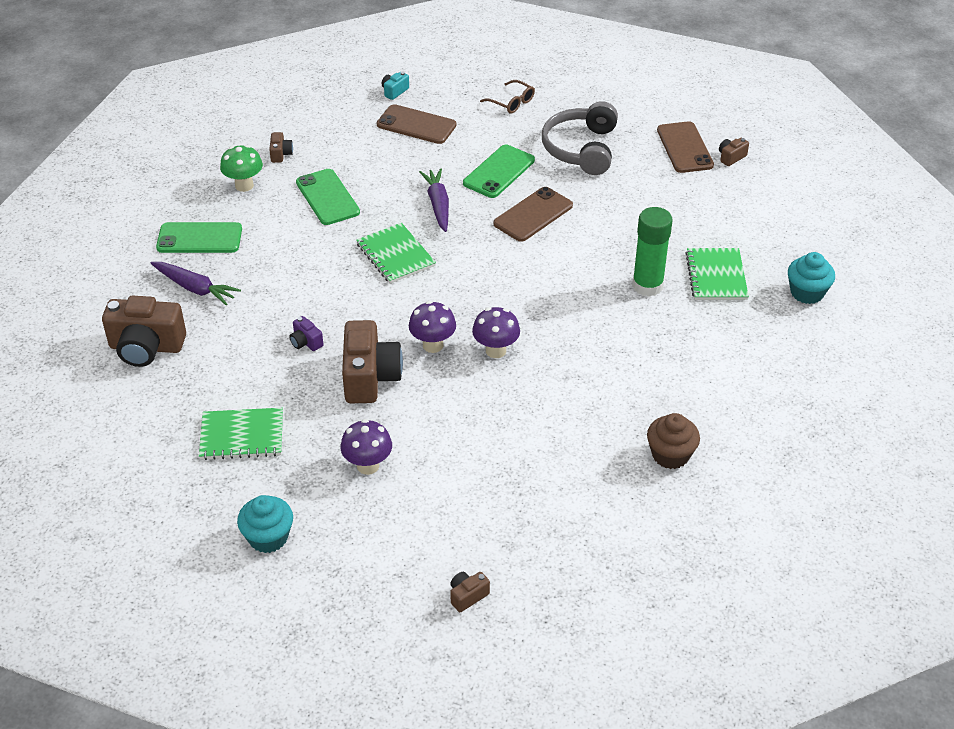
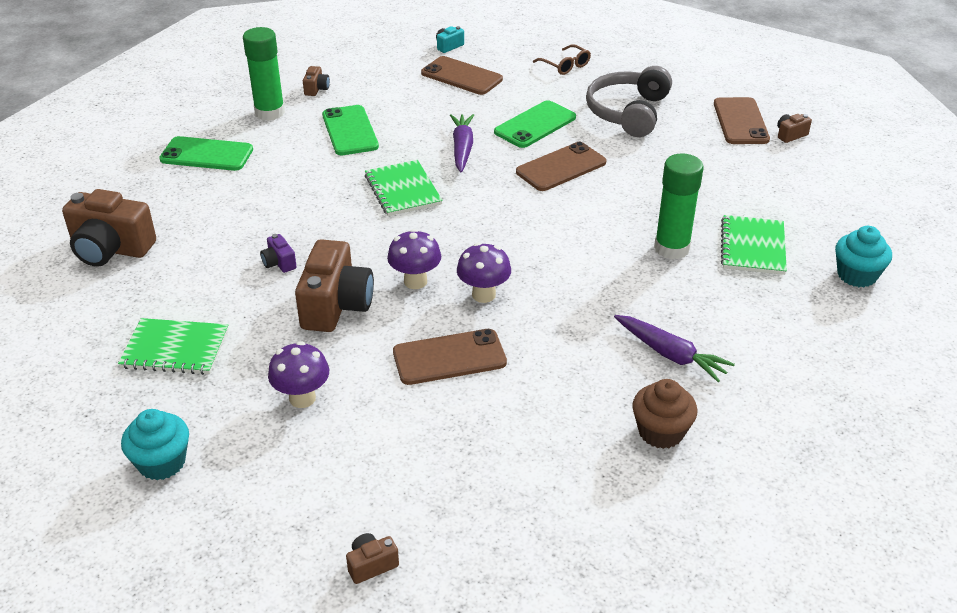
camera: 10 degrees right, 5 degrees down
(195, 288) = (184, 199): purple carrot -> purple carrot (670, 354)
(244, 185) = (270, 112): green mushroom -> green glue stick
(481, 412) = (449, 357): none -> brown phone

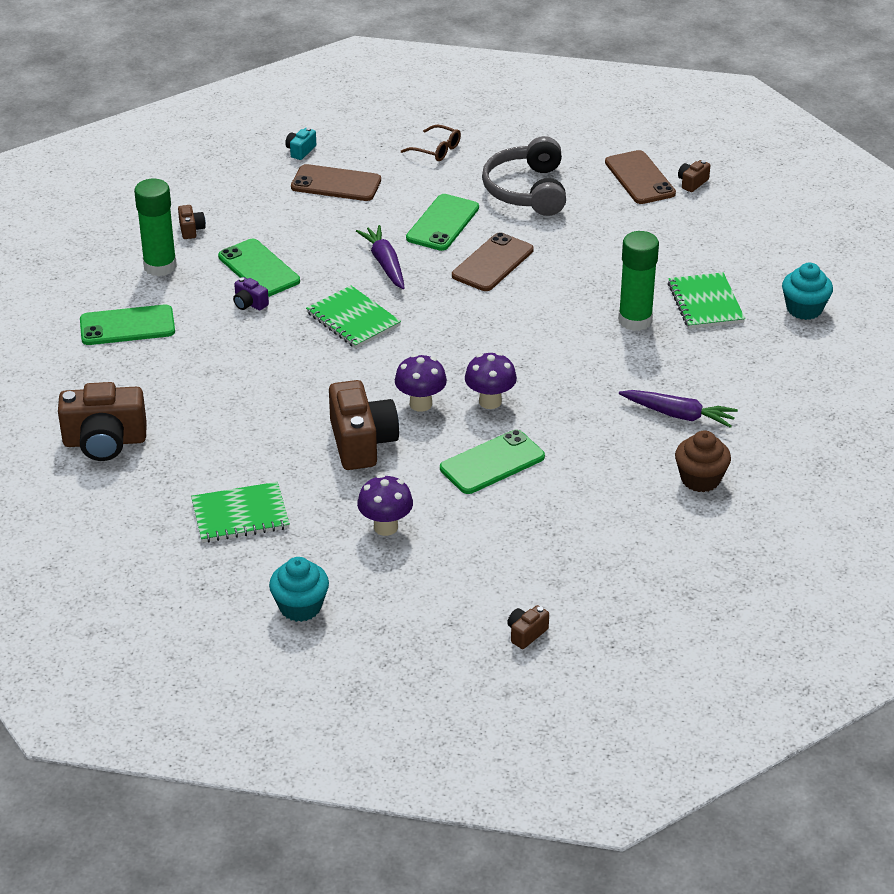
camera: 20 degrees left, 0 degrees up
(279, 263) = (281, 416): purple camera -> purple camera (249, 304)
(449, 357) = (492, 463): brown phone -> green phone

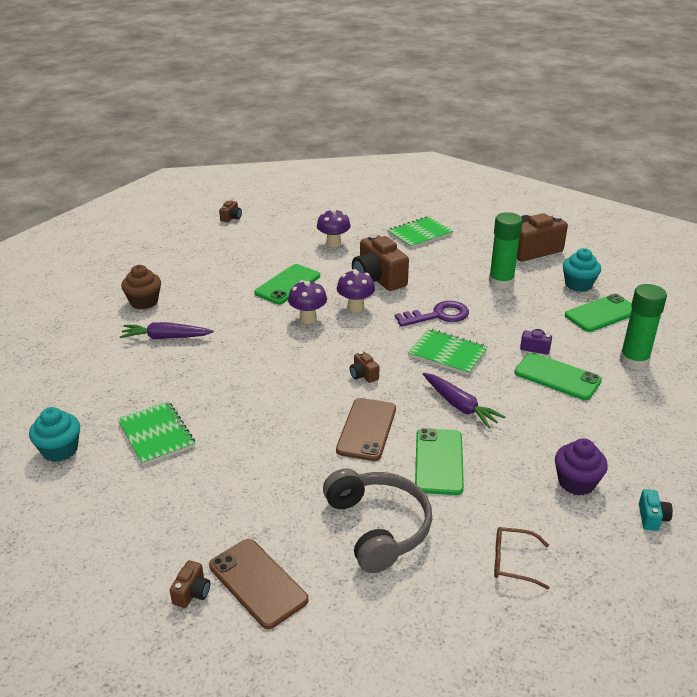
camera: 160 degrees right, 5 degrees down
(191, 229) = (649, 398): brown camera -> brown camera (363, 375)
(300, 607) = (355, 207): turquoise cupcake -> turquoise cupcake (578, 285)
(325, 368) = (438, 315): none -> purple key
(336, 184) = (576, 482): brown phone -> purple cupcake
(635, 320) = (217, 403): green glue stick -> green glue stick (501, 282)

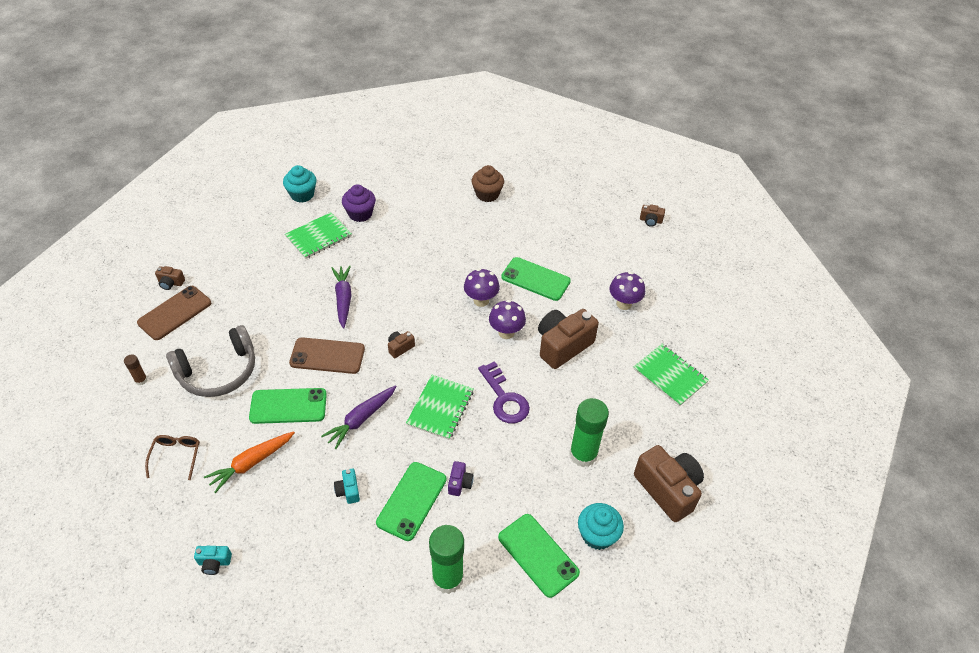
camera: 80 degrees right, 15 degrees up
(166, 338) = (438, 217): purple carrot -> purple carrot (343, 299)
(383, 613) = (141, 380): none -> brown glue stick
(520, 491) = (251, 463): none -> orange carrot
(550, 417) = (348, 491): none -> turquoise camera
(576, 482) = (260, 506): purple cupcake -> purple cupcake (360, 214)

